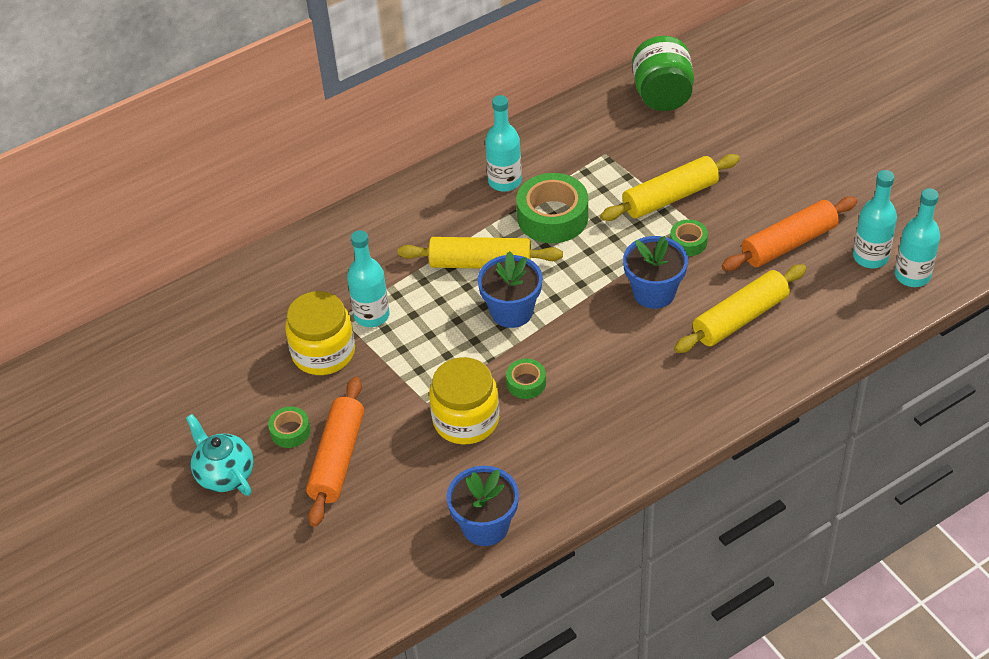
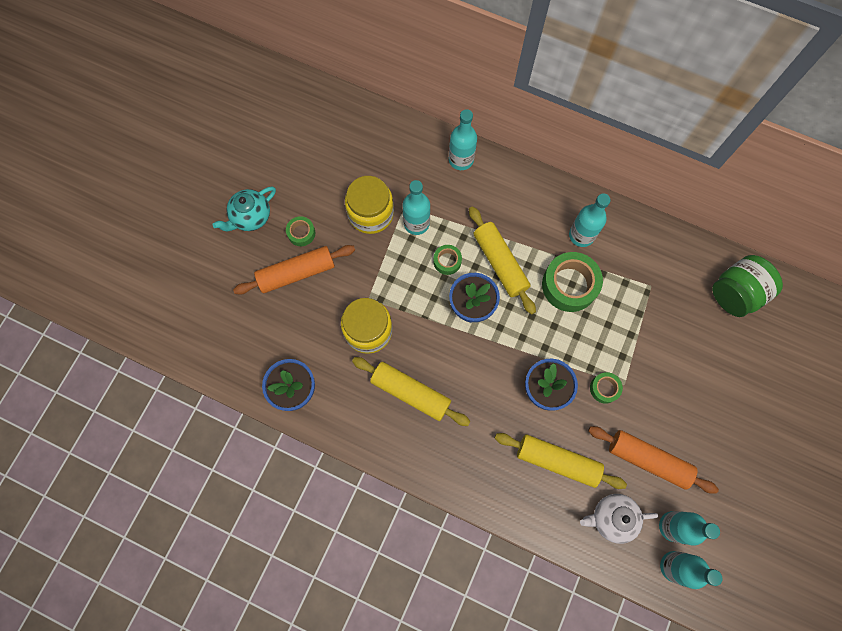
camera: 55 degrees right, 25 degrees up
(224, 474) = (251, 217): turquoise teapot -> turquoise teapot turned 150 degrees counterclockwise
(329, 240) = (461, 159): none -> turquoise bottle
(526, 383) = (418, 350): green tape -> green tape (447, 261)
(670, 197) = (638, 353): yellow rolling pin -> yellow rolling pin (410, 392)
(831, 301) = (612, 518): none -> white teapot

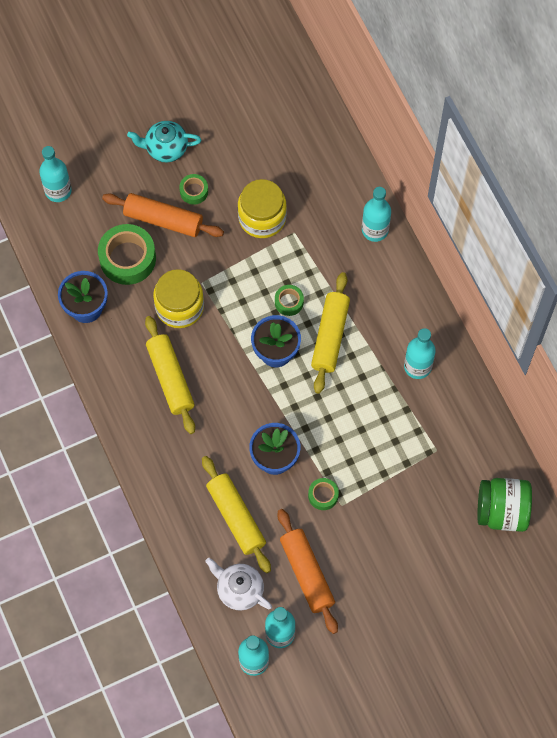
camera: 40 degrees right, 5 degrees down
(416, 223) = (291, 253): turquoise bottle -> turquoise bottle (58, 191)
(569, 285) = (370, 397): green tape -> green tape (127, 258)

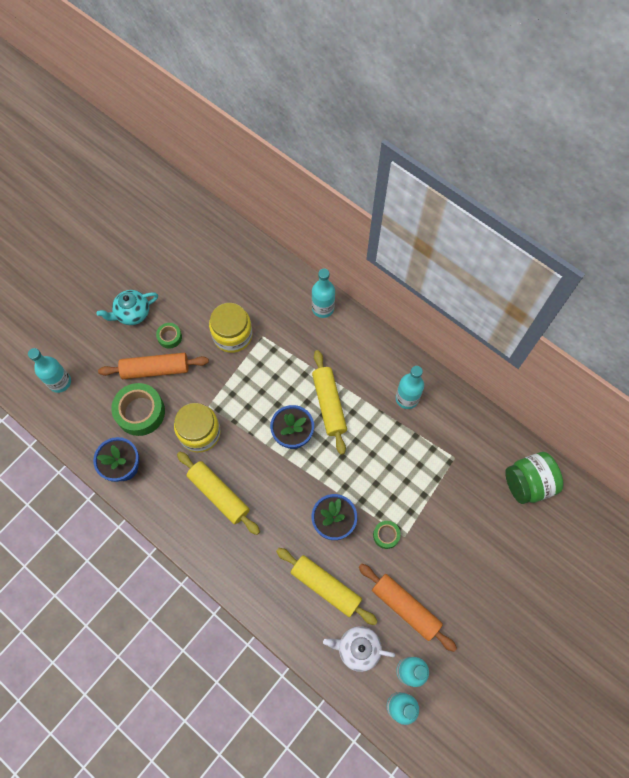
camera: 25 degrees left, 0 degrees up
(289, 302) = (284, 391): green tape -> none

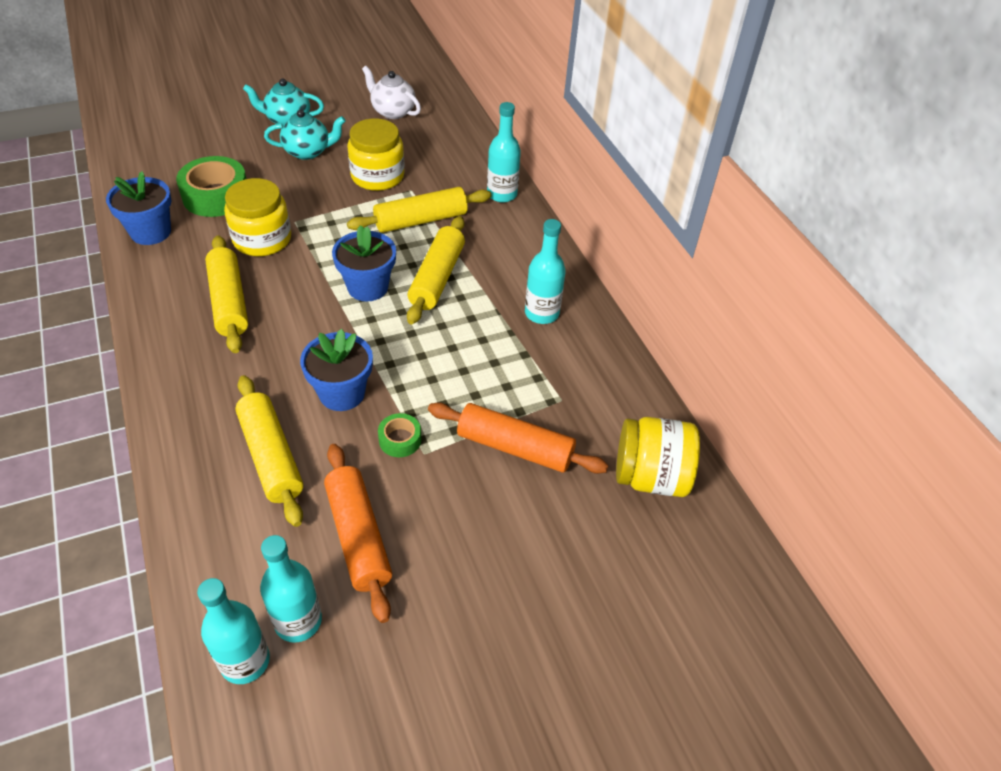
camera: 25 degrees right, 20 degrees down
(60, 382) = (160, 140): turquoise bottle -> none
(155, 369) = (267, 170): orange rolling pin -> orange rolling pin (515, 447)
(170, 337) = (308, 152): green tape -> turquoise teapot
(287, 360) = (420, 220): none -> yellow rolling pin
(358, 648) = (250, 551): white teapot -> white teapot (392, 111)
(528, 483) = (650, 476): green jar -> yellow jar

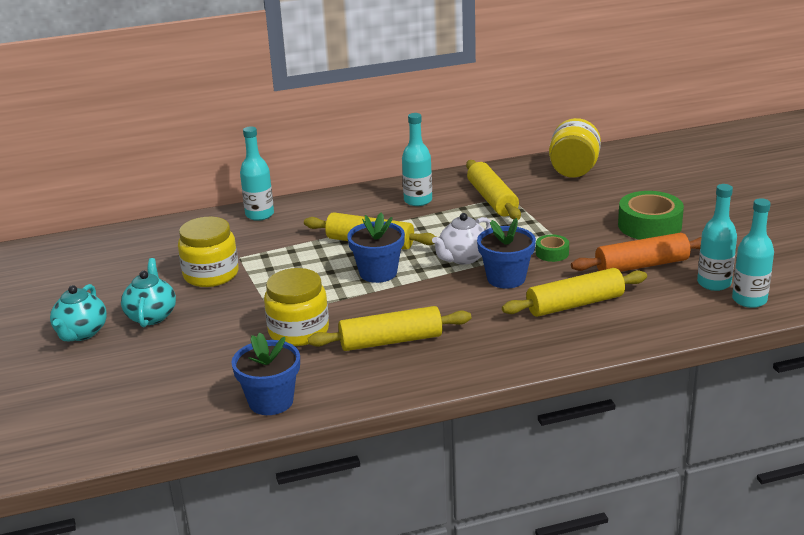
camera: 80 degrees left, 20 degrees down
(216, 196) = (216, 366): green tape -> green tape (649, 226)
(392, 111) = (94, 270): white teapot -> white teapot (463, 258)
(420, 220) = (288, 251): yellow rolling pin -> yellow rolling pin (492, 199)
(515, 447) = (554, 212): orange rolling pin -> none

